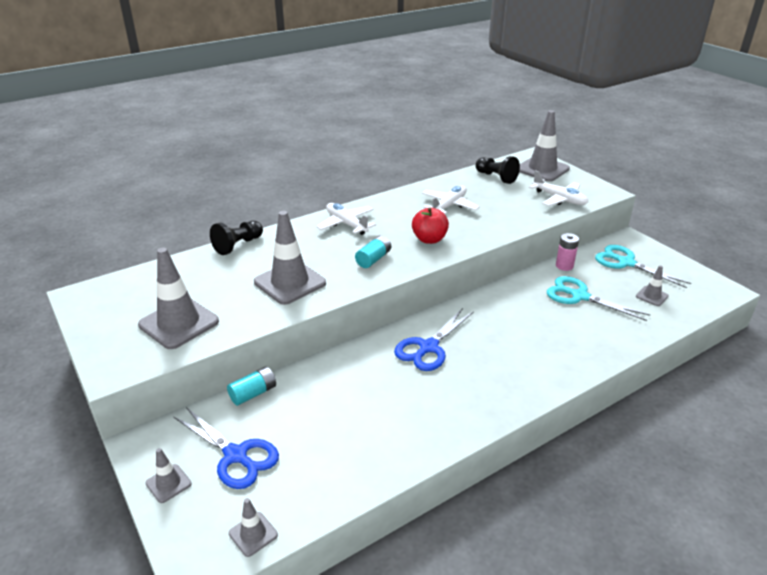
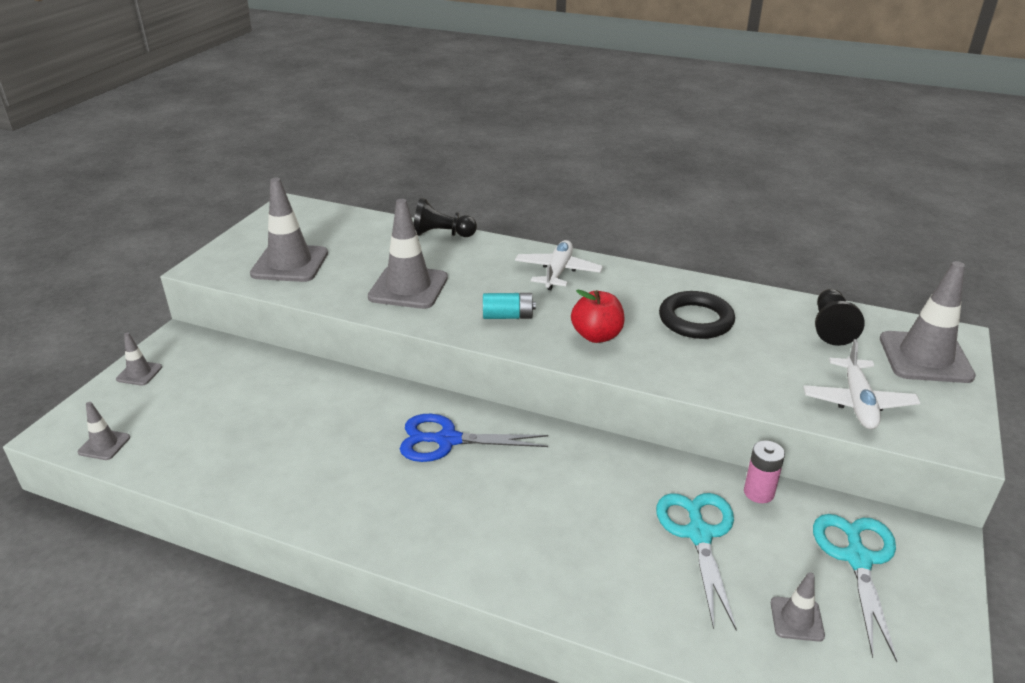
camera: 55 degrees right, 0 degrees up
(236, 455) = (192, 391): blue scissors -> none
(253, 393) = (279, 361): turquoise battery -> none
(449, 206) = (695, 320): white plane -> black ring

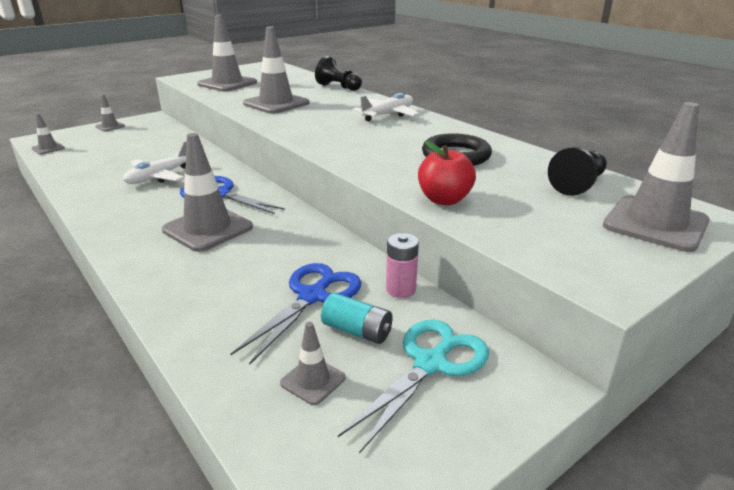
camera: 30 degrees right, 5 degrees down
(499, 494) = (208, 229): none -> grey traffic cone
(508, 316) = (316, 126): turquoise battery -> turquoise battery (357, 331)
(596, 336) = (362, 147): red apple -> red apple (444, 200)
(699, 534) = (312, 296): turquoise scissors -> blue scissors
(857, 402) = (532, 232): white plane -> white plane (159, 177)

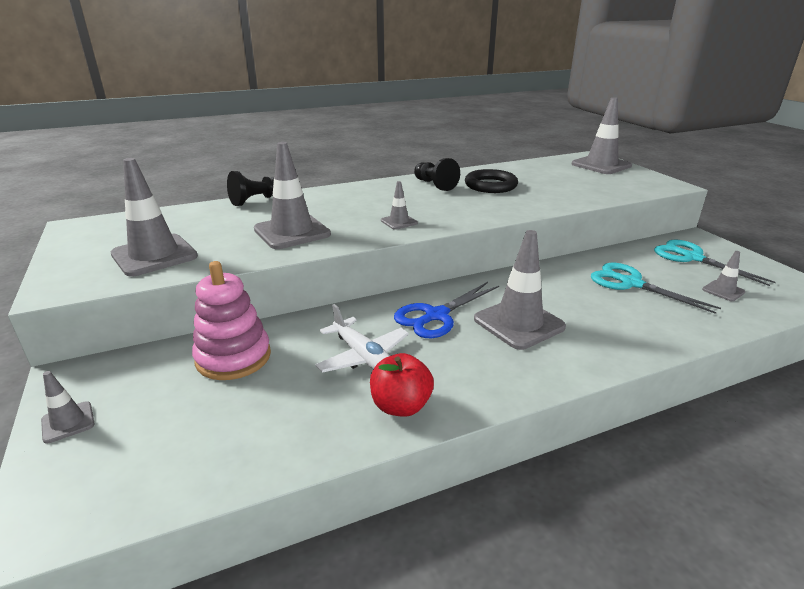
camera: 75 degrees left, 0 degrees up
(48, 148) = (130, 498): grey traffic cone -> grey traffic cone (399, 222)
(163, 144) = (233, 357): none -> pink stacking toy
(312, 296) = (631, 283): blue scissors -> turquoise scissors
(357, 331) = (668, 273): turquoise battery -> none
(388, 115) = (375, 192): white plane -> none
(401, 289) = (616, 255): pink battery -> none
(444, 200) = (572, 199): red apple -> red apple (401, 406)
(578, 185) = (548, 168): black pawn -> black pawn (434, 185)

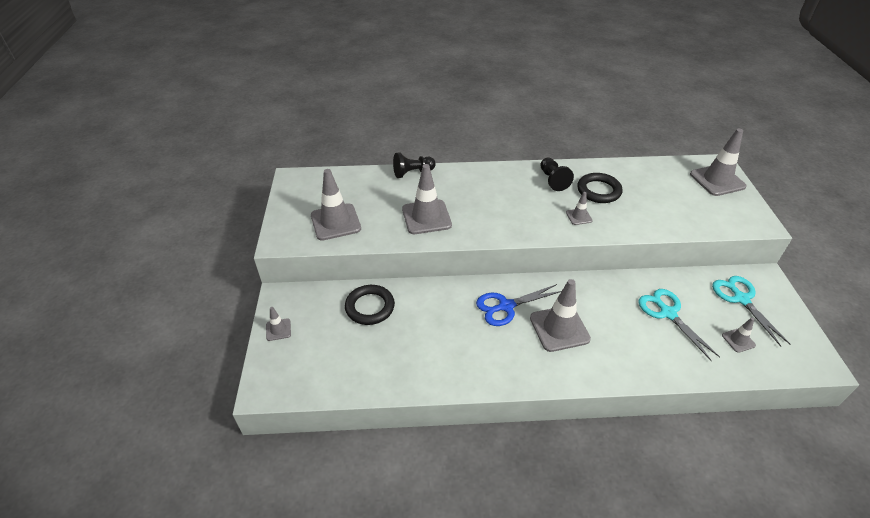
camera: 20 degrees right, 15 degrees up
(233, 357) = (370, 307): pink stacking toy -> black ring
(363, 356) = (445, 328): white plane -> none
(399, 222) = (504, 223): grey traffic cone -> grey traffic cone (578, 216)
(401, 406) = (454, 372): red apple -> none

